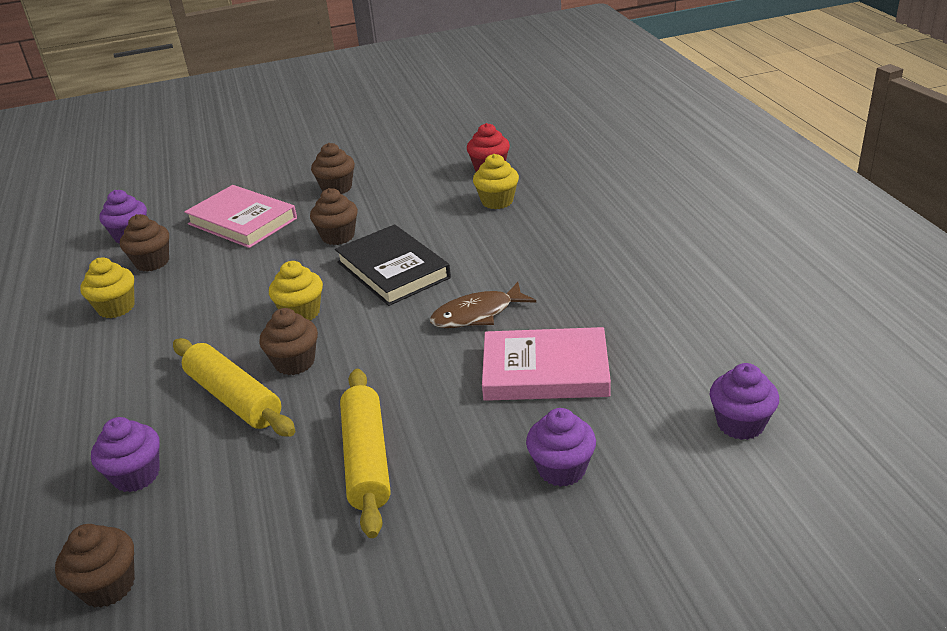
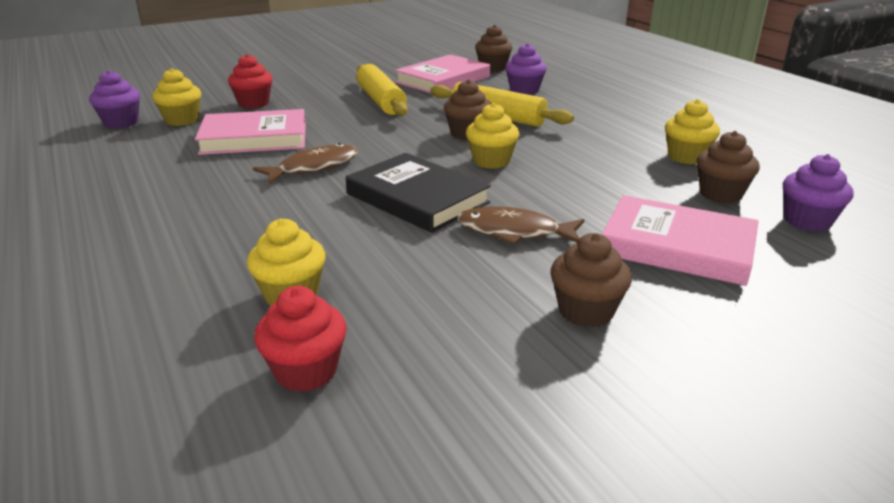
camera: 165 degrees right, 5 degrees down
(232, 535) = (443, 80): none -> pink book
(338, 236) = (514, 232): brown cupcake -> brown fish
(561, 469) = (254, 103): purple cupcake -> red cupcake
(655, 424) = (182, 120): none -> yellow cupcake

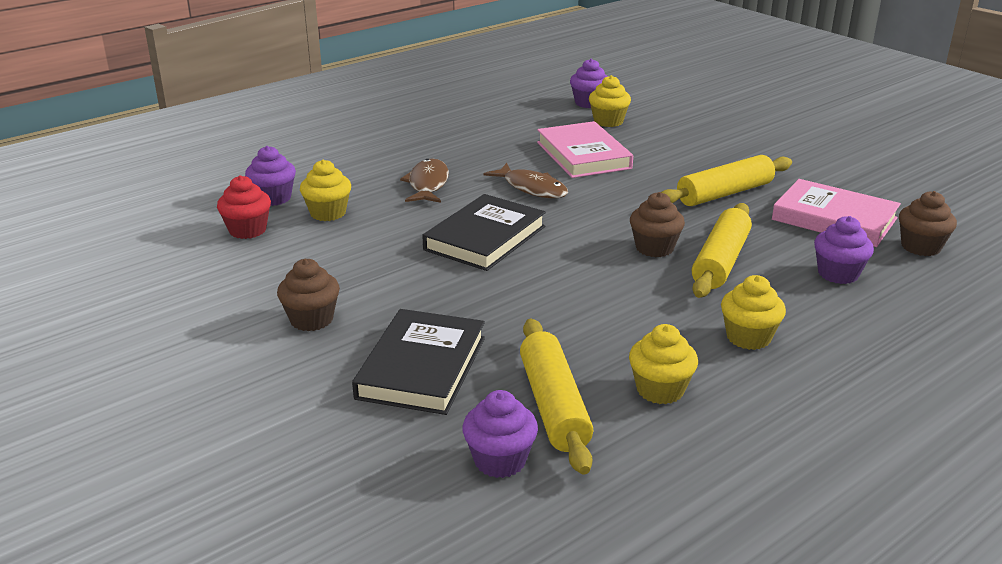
camera: 80 degrees right, 0 degrees up
(201, 345) = (273, 198): none -> purple cupcake
(254, 103) = (671, 139): red cupcake -> none
(491, 161) = (584, 266): yellow cupcake -> yellow cupcake (748, 337)
(514, 232) = (433, 285): brown fish -> brown fish (428, 184)
(677, 246) = (422, 367): pink book -> black book
(720, 194) = (554, 405): brown cupcake -> yellow rolling pin

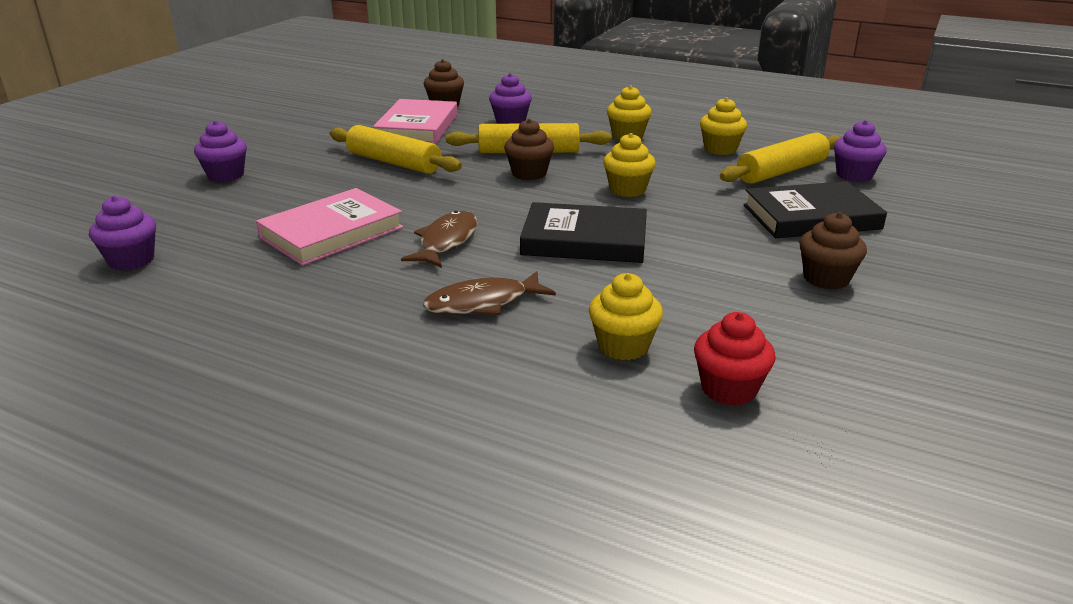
camera: 115 degrees left, 0 degrees up
(273, 198) = (625, 408): purple cupcake -> purple cupcake (226, 175)
(608, 121) = (207, 237): yellow cupcake -> yellow cupcake (627, 190)

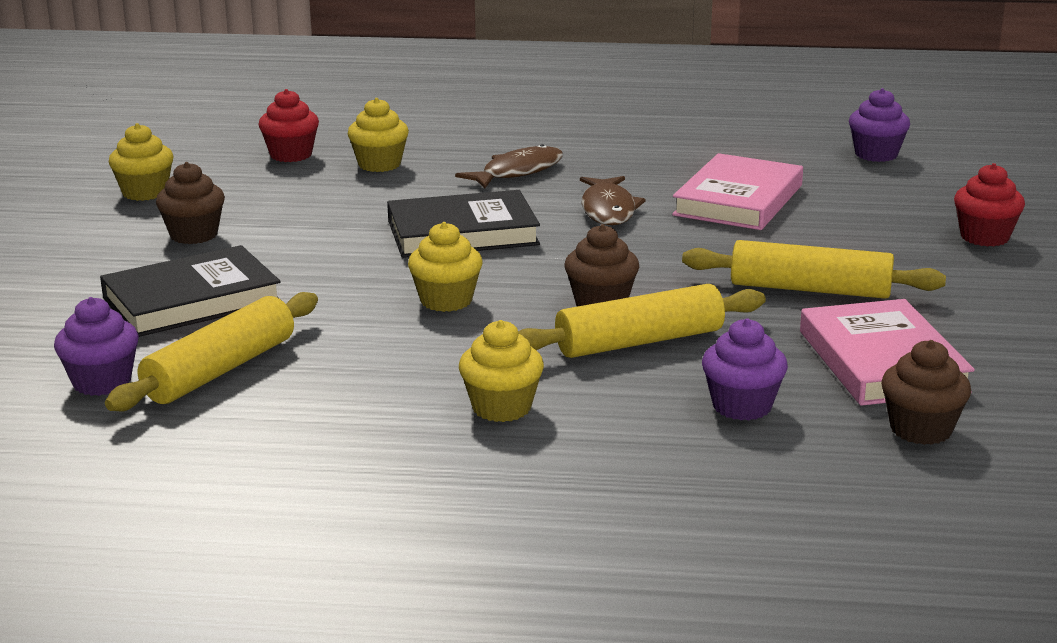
camera: 160 degrees right, 5 degrees down
(226, 175) = (984, 237): purple cupcake -> red cupcake
(720, 149) = (324, 403): yellow cupcake -> yellow cupcake (145, 192)

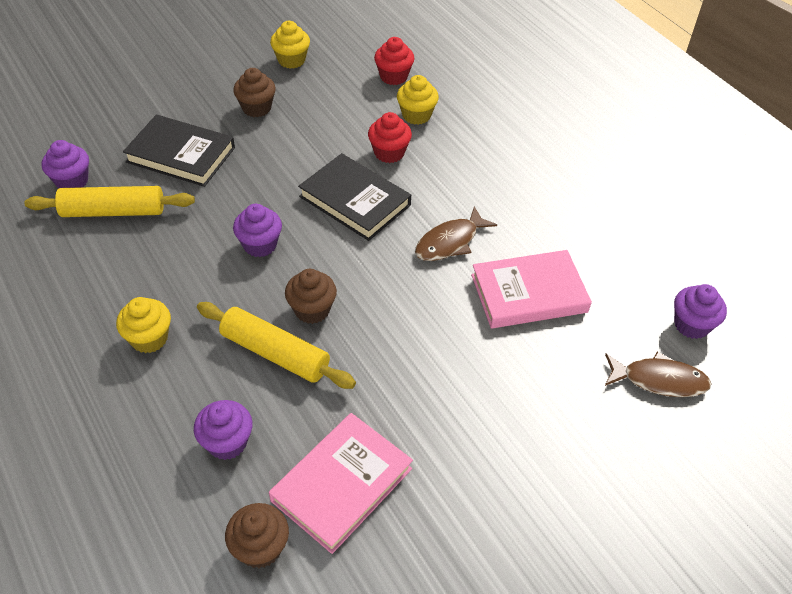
camera: 50 degrees right, 25 degrees up
(446, 300) = (260, 245): yellow cupcake -> purple cupcake
(517, 172) = (466, 173): brown fish -> brown fish (659, 380)
(810, 289) = (420, 397): yellow rolling pin -> none
(984, 237) = (600, 454): red cupcake -> red cupcake (389, 153)

